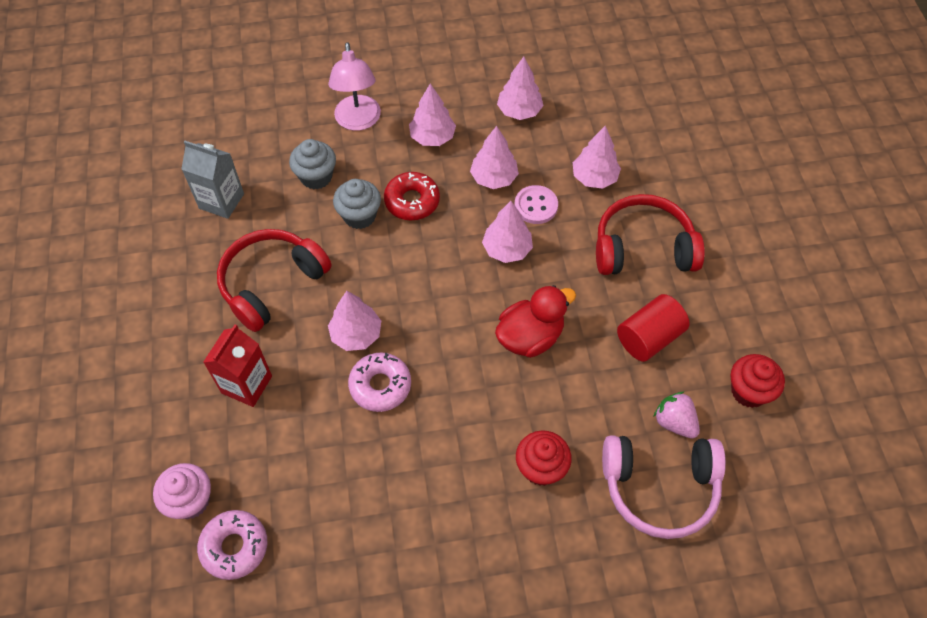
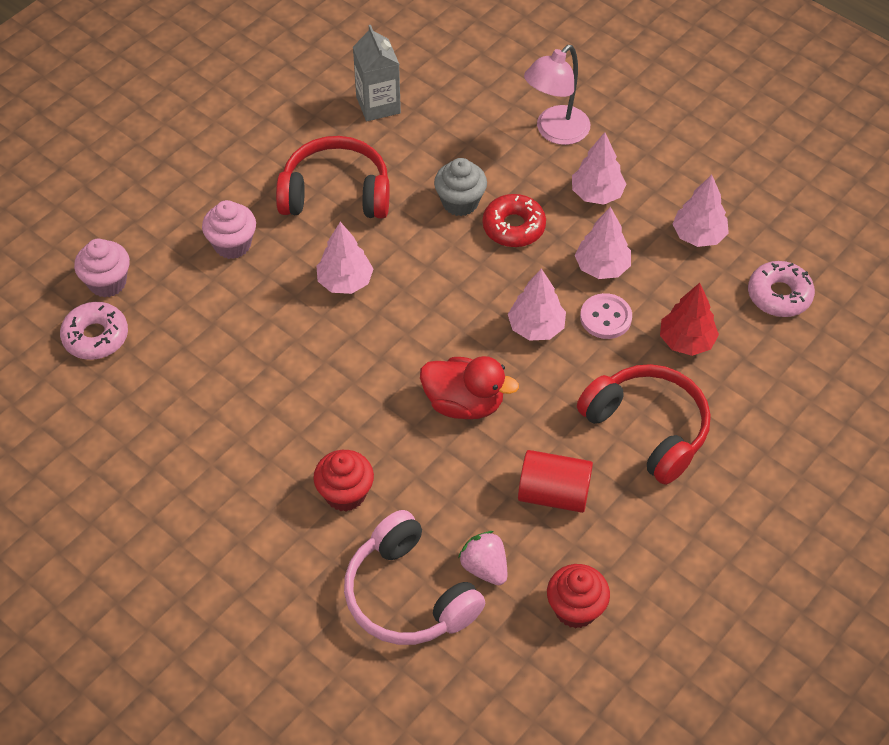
camera: 50 degrees right, 5 degrees down
(246, 384) = (232, 244): red carton -> pink cupcake
(316, 177) = (467, 146): grey cupcake -> none
(380, 385) = (314, 331): pink donut -> pink donut (779, 295)
(594, 178) = (686, 341): pink tree -> red tree
(674, 422) = (484, 567): pink strawberry -> pink strawberry turned 45 degrees counterclockwise

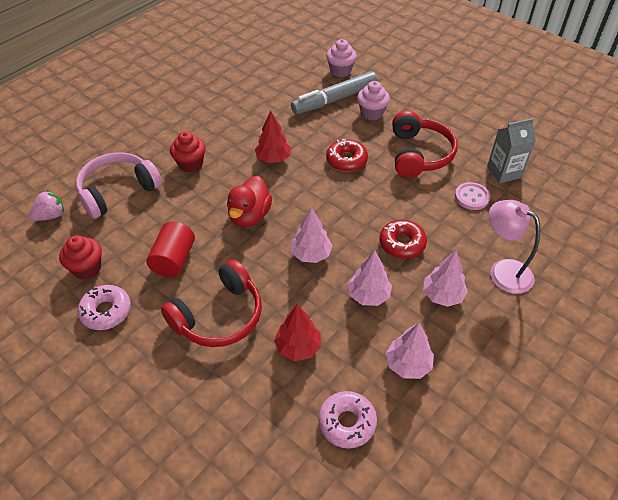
camera: 90 degrees right, 5 degrees down
(95, 336) = (304, 70): pink donut -> pink donut (106, 311)
(190, 293) = (334, 99): none -> grey marker
(336, 377) = (273, 158): none -> red tree
(345, 281) = (346, 160): pink tree -> red donut
(460, 202) = (421, 214): grey cupcake -> none
(484, 567) = (127, 225): pink strawberry -> pink strawberry (51, 216)
(605, 317) = (320, 295): pink button -> pink button (471, 197)

